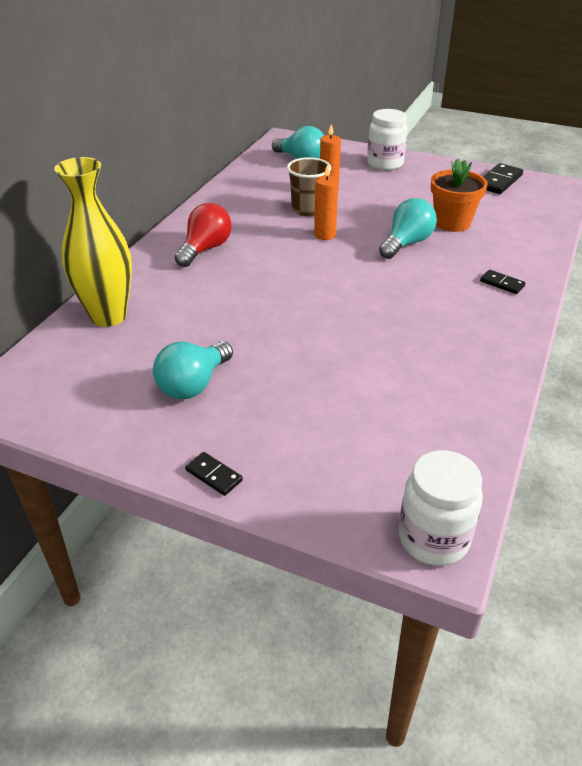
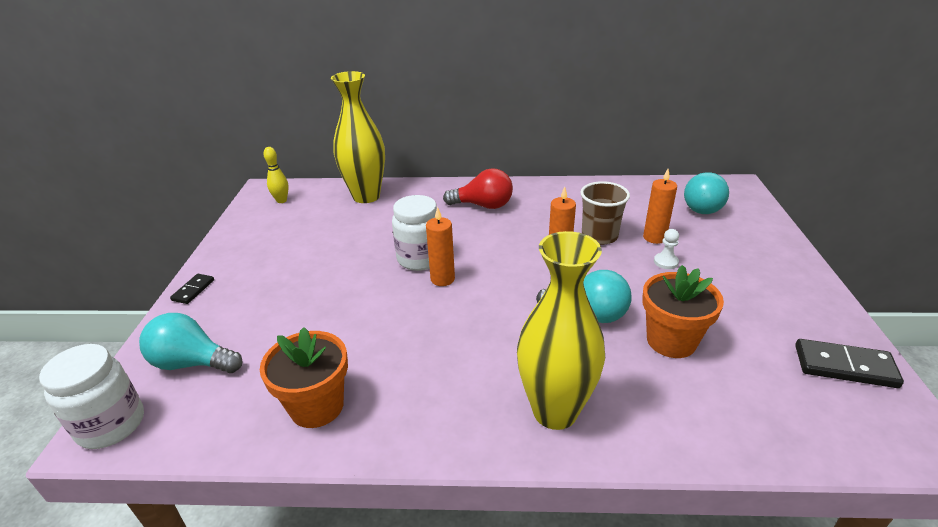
camera: 70 degrees right, 5 degrees down
(46, 385) = (281, 200): none -> yellow bowling pin
(193, 384) = (294, 253): turquoise light bulb -> turquoise light bulb (192, 363)
(316, 297) = (442, 279): none -> orange candle
(363, 196) = (665, 262): none -> white pawn
(385, 164) = (765, 259): white jar -> white jar (420, 259)
(457, 393) = (317, 406): none -> orange flower pot
(502, 283) = (555, 411): black domino -> yellow vase

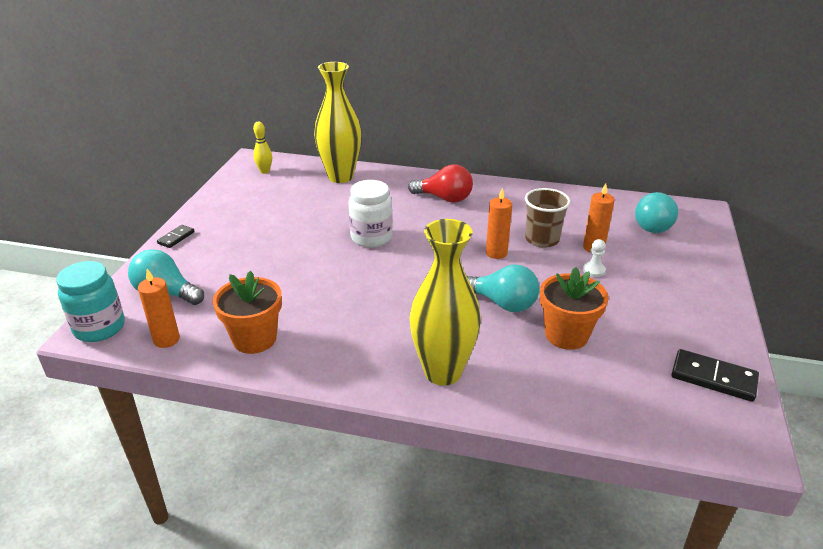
camera: 10 degrees right, 0 degrees up
(111, 425) = (99, 328): white jar -> turquoise jar
(442, 279) = (385, 257): orange candle -> orange candle (166, 339)

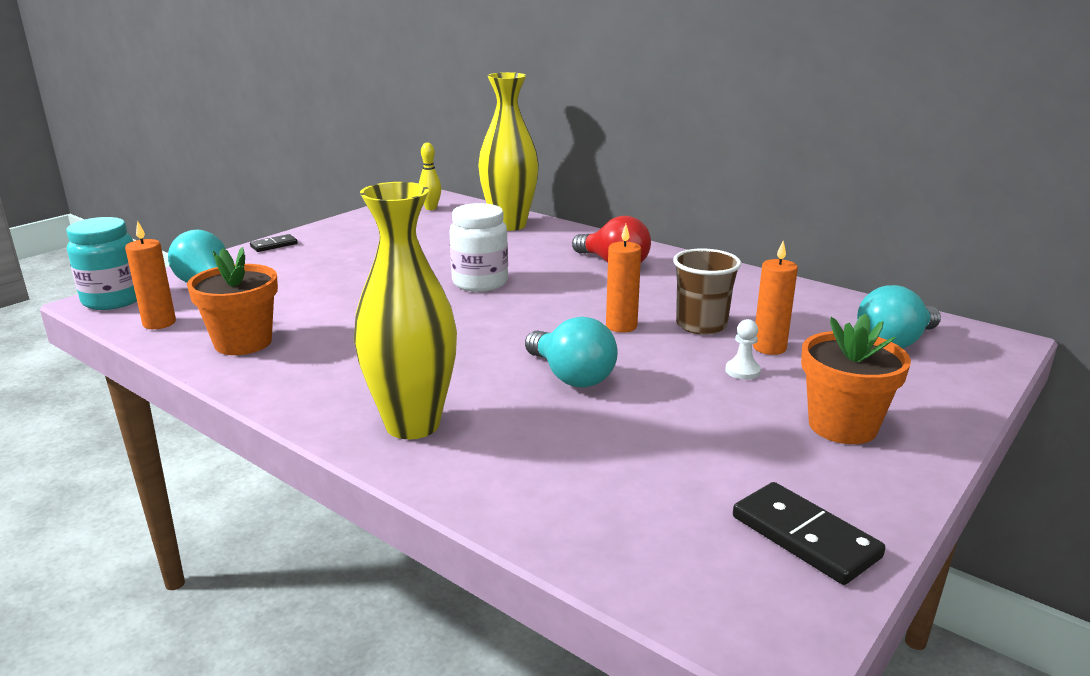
camera: 25 degrees right, 10 degrees down
(566, 335) = (622, 429): orange flower pot -> orange flower pot (842, 426)

